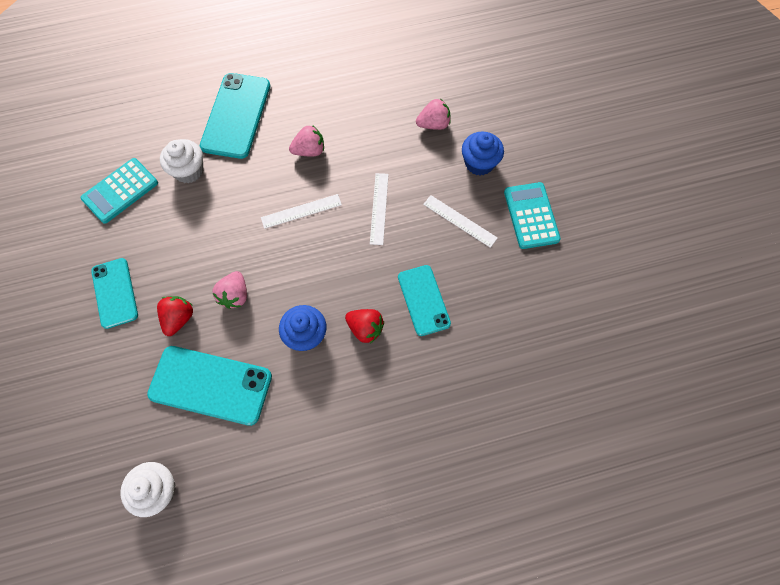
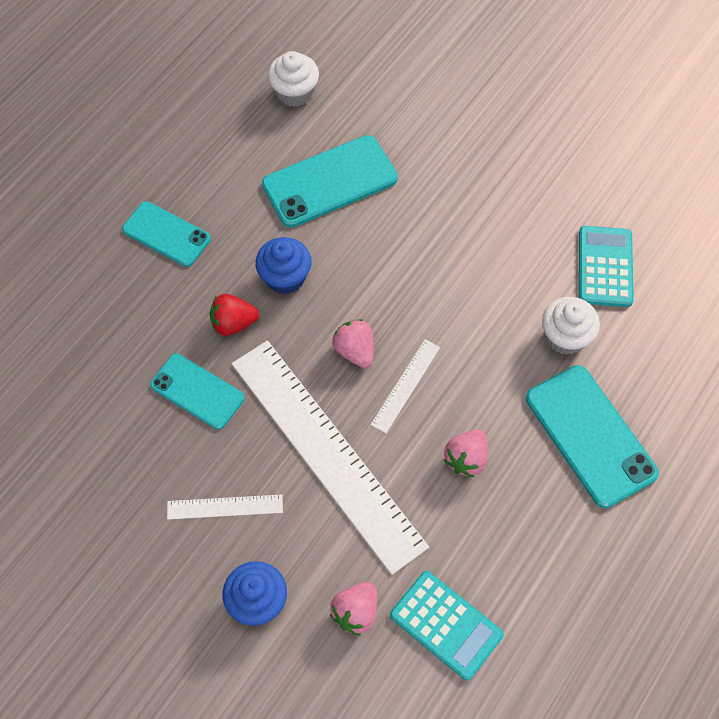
camera: 140 degrees right, 5 degrees down
(115, 293) = (495, 185): turquoise phone -> turquoise phone (166, 234)
(179, 318) = (415, 207): red strawberry -> none
(235, 295) = (386, 261): pink strawberry -> pink strawberry (355, 351)
(379, 208) = (326, 452): white ruler -> white ruler, size x2.45
(531, 216) = (146, 578): turquoise calculator -> turquoise calculator (446, 625)

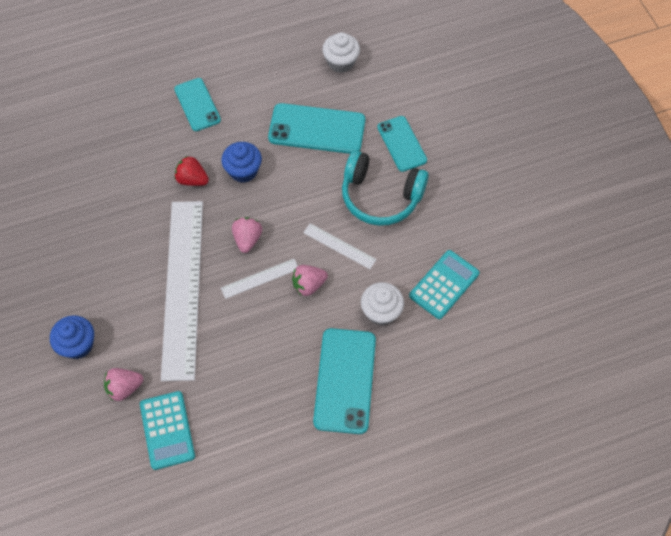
camera: 35 degrees right, 0 degrees up
(197, 391) = (141, 206): turquoise phone -> turquoise phone (401, 144)
(225, 507) = (103, 281): white ruler -> white ruler (339, 246)
(461, 214) = (380, 196): none -> turquoise headphones
(466, 459) = (259, 344): pink strawberry -> pink strawberry (308, 285)

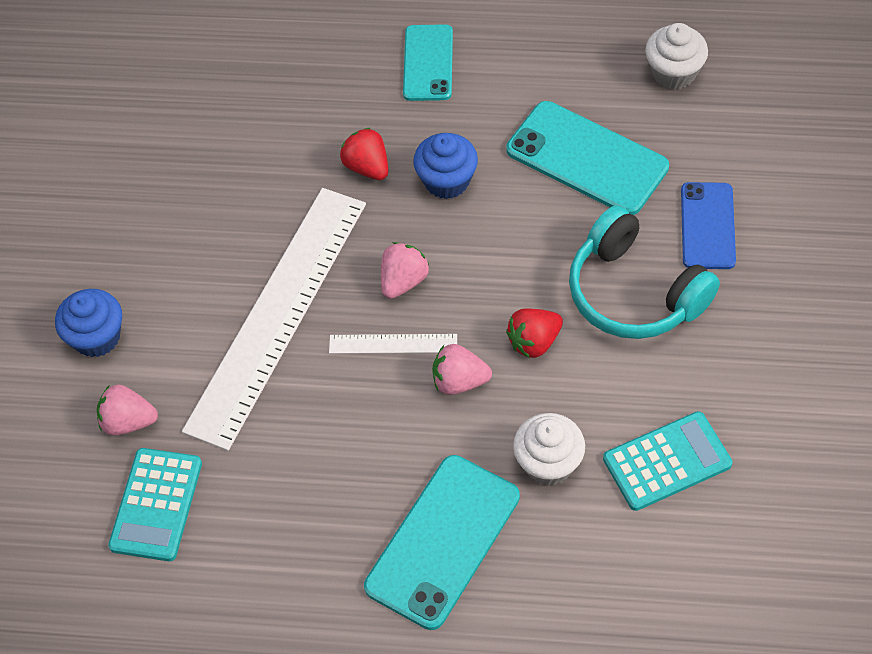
camera: 30 degrees right, 5 degrees down
(339, 246) = (534, 342): white ruler -> red strawberry
(401, 144) = (707, 226): turquoise phone -> blue phone

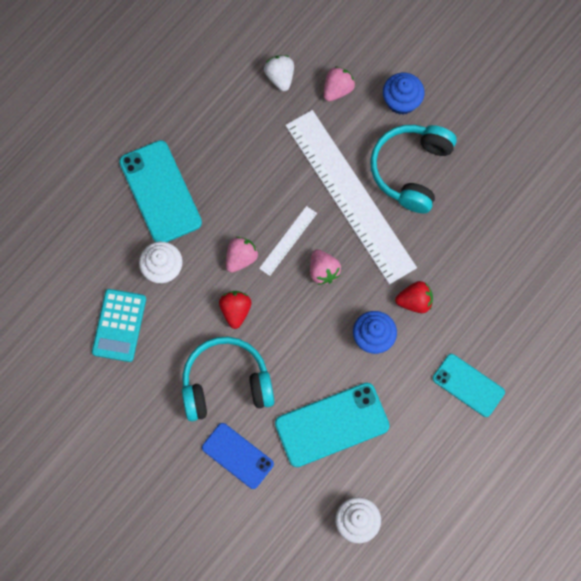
camera: 120 degrees right, 15 degrees up
(156, 505) = (280, 77): turquoise calculator -> white strawberry
(192, 269) = (411, 170): none -> turquoise headphones

